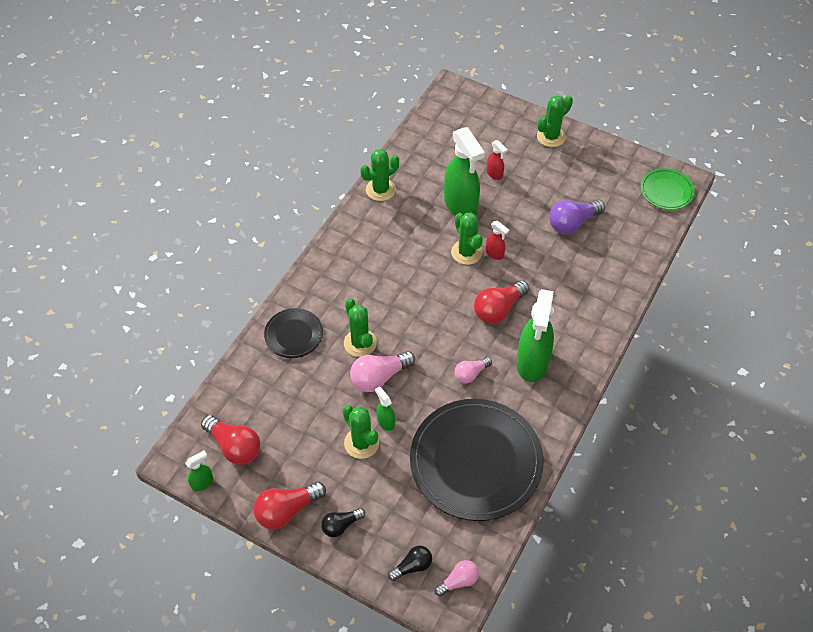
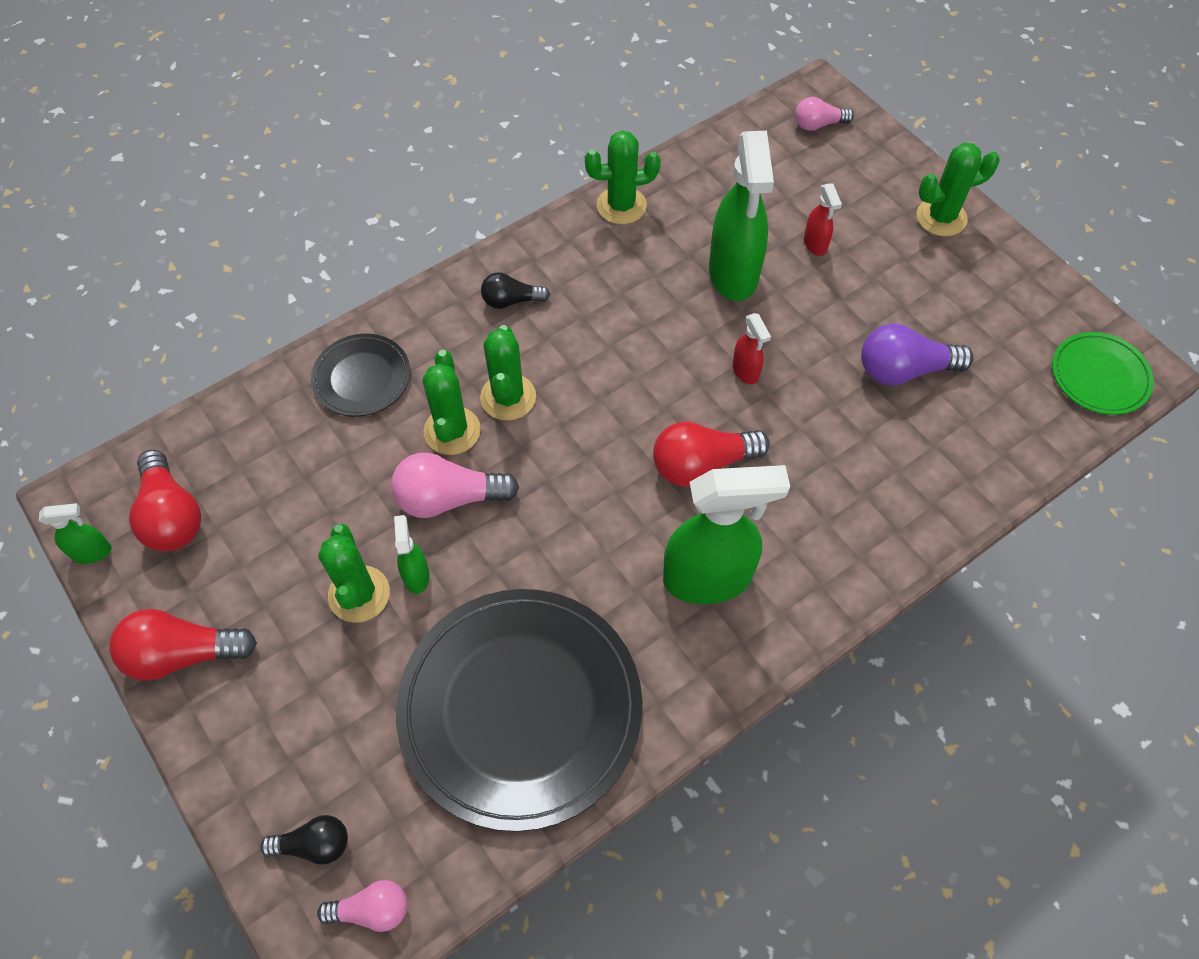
camera: 25 degrees right, 5 degrees up
(341, 525) = (246, 718): black light bulb -> black light bulb (511, 301)
(466, 252) = (701, 352): green cactus -> green cactus (508, 397)
(471, 374) = (596, 554): pink light bulb -> pink light bulb (818, 124)
(532, 363) = (708, 578): green spray bottle -> green spray bottle turned 135 degrees counterclockwise

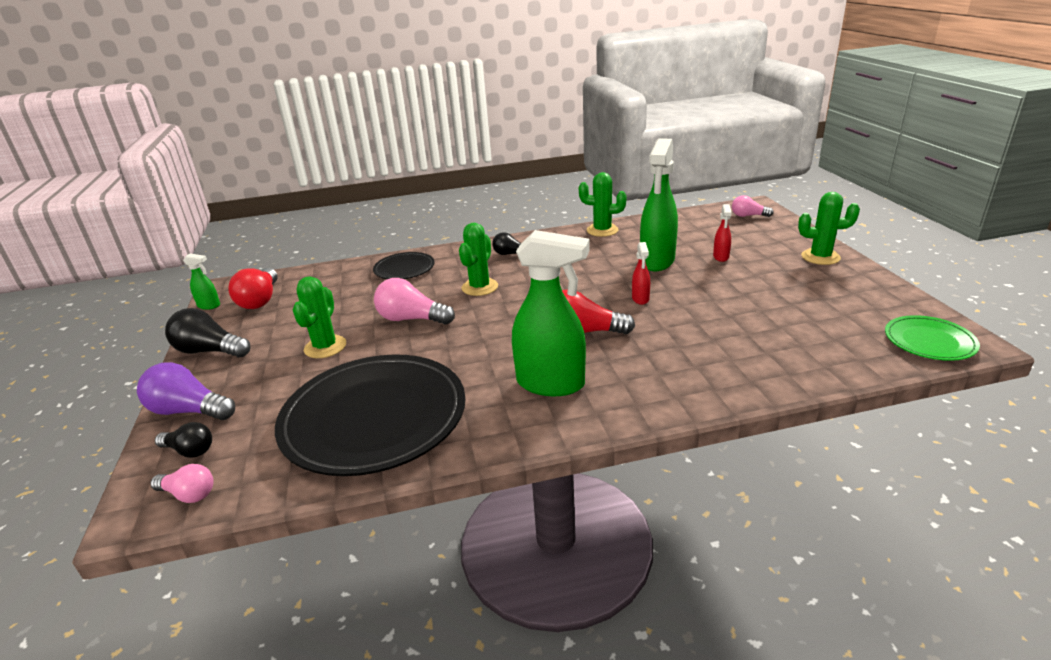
camera: 25 degrees right, 30 degrees down
(183, 654) = (210, 351): red light bulb -> black light bulb
(416, 575) = (364, 346): green spray bottle -> none
(452, 431) = (436, 294): green cactus -> none
(904, 370) = (759, 315): purple light bulb -> purple light bulb (189, 411)

